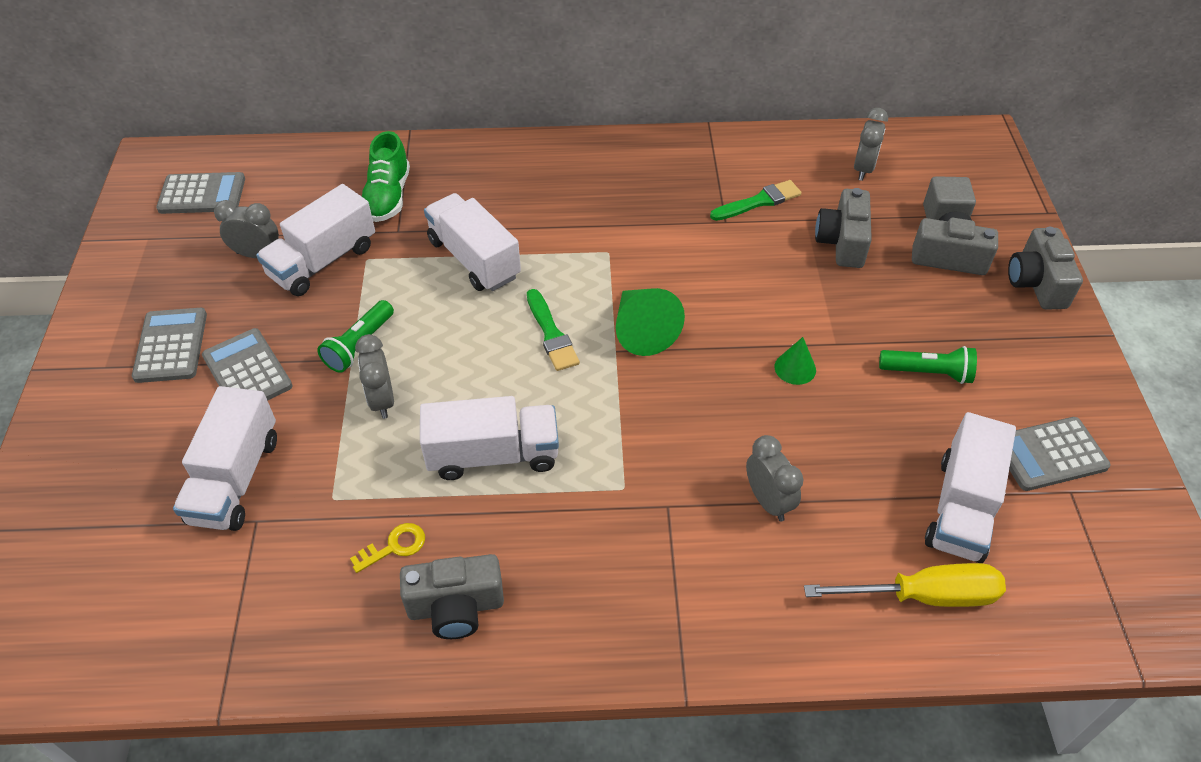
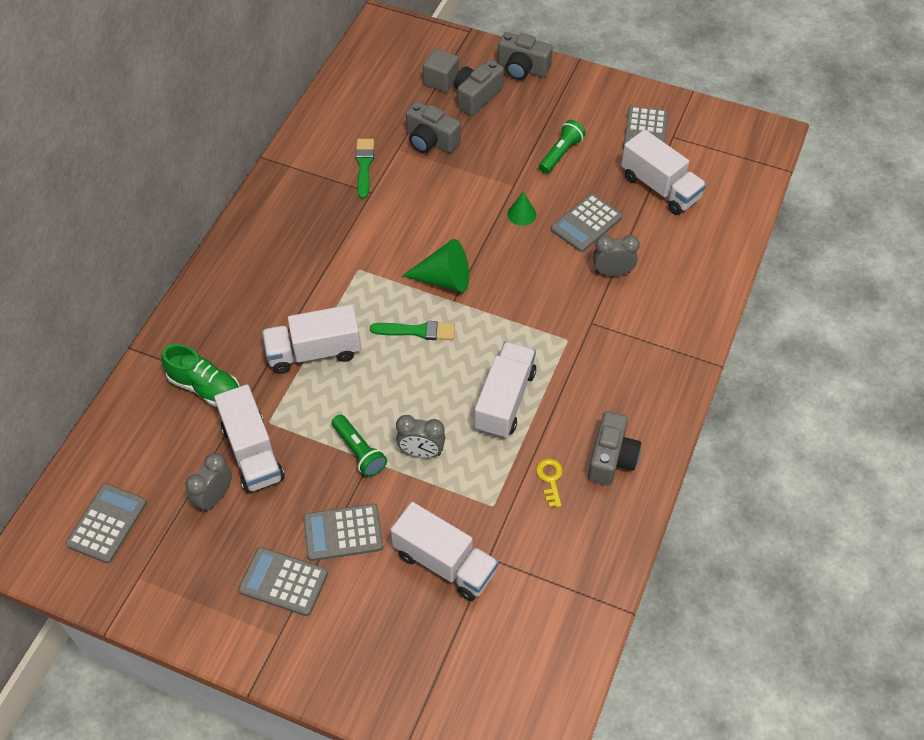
camera: 65 degrees left, 5 degrees up
(830, 442) = (586, 223): none -> grey calculator
(863, 169) = (370, 97): grey clock -> none
(923, 595) = (705, 232): yellow screwdriver -> none

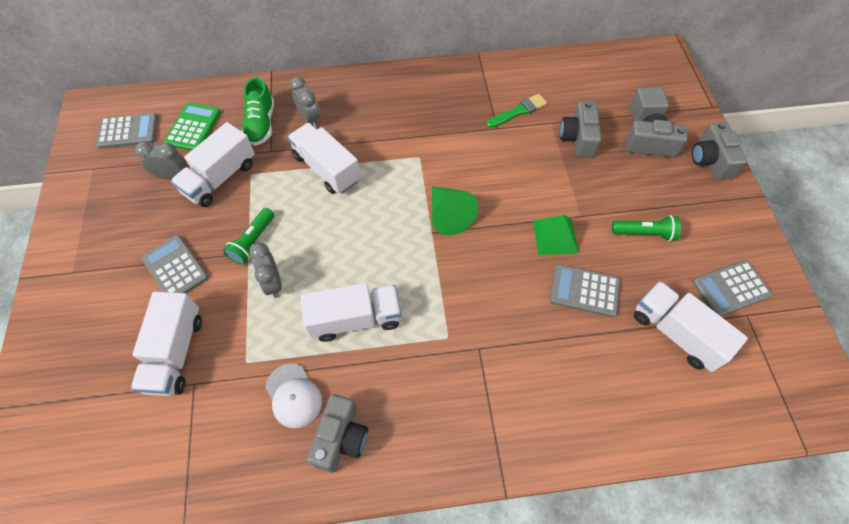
camera: 60 degrees right, 5 degrees up
(156, 454) = (193, 127): none -> green calculator
(283, 582) = (118, 252): grey calculator -> none
(417, 331) = (386, 223): green brush -> none
(521, 214) = (555, 236): green cone -> green pyramid
(550, 479) = (293, 395): yellow key -> white cap
(611, 458) = (341, 438): grey camera -> grey camera turned 60 degrees counterclockwise
(612, 272) = (546, 339): grey clock -> grey clock (309, 119)
(660, 187) = (676, 333): white truck -> white truck turned 120 degrees clockwise

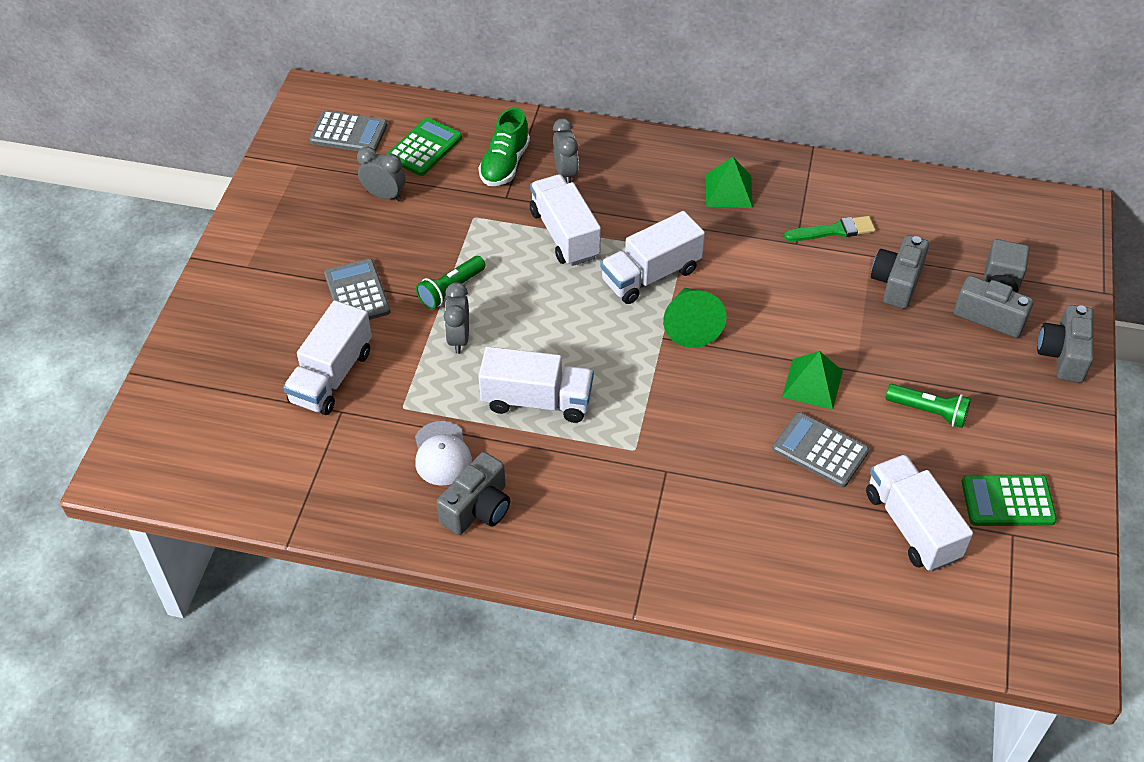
camera: 20 degrees right, 10 degrees down
(220, 178) = (437, 212): white truck -> white truck (650, 275)
(433, 101) = (729, 190): none -> green pyramid
(730, 288) = (1007, 501): grey calculator -> green calculator

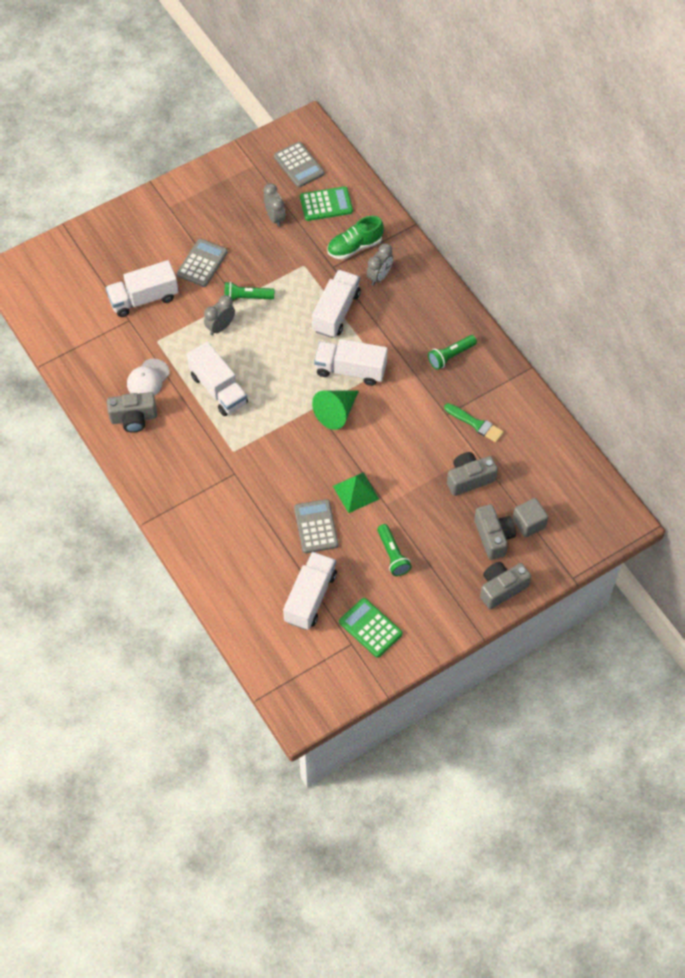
camera: 45 degrees right, 10 degrees up
(729, 190) = (451, 356): green pyramid -> green flashlight

